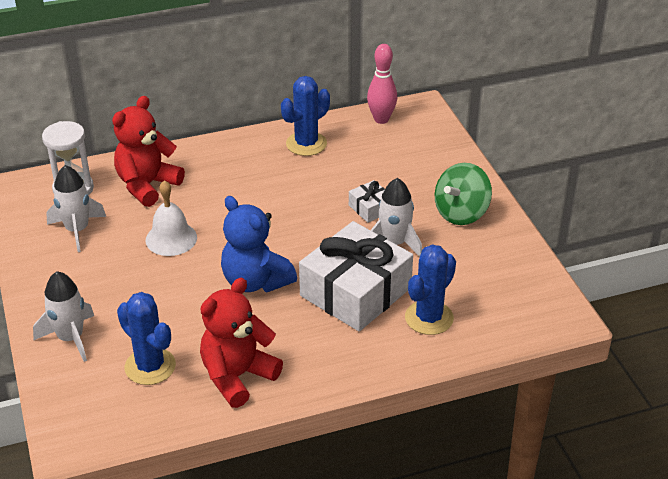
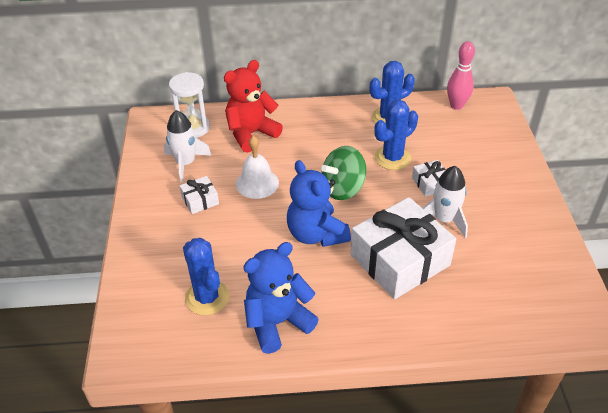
camera: 15 degrees right, 5 degrees up
(71, 338) = (151, 258): white rocket -> none
(108, 268) = (200, 200): none -> white gift
(237, 376) = (277, 322): red teddy bear -> blue teddy bear
(429, 318) = (460, 298): blue cactus -> blue cactus (392, 158)
(461, 213) = (510, 201): green spinning top -> green spinning top (343, 188)

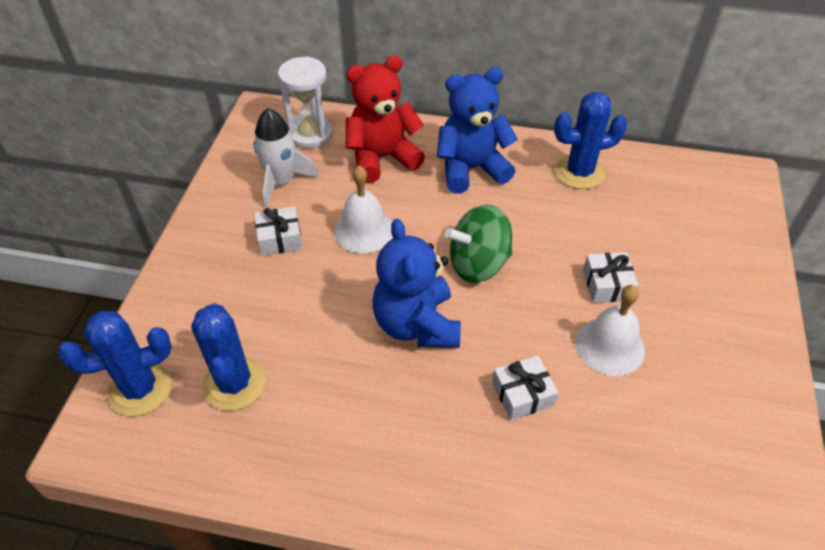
camera: 15 degrees right, 5 degrees up
(277, 322) = (314, 447): blue teddy bear -> blue teddy bear (471, 169)
(392, 158) = (565, 233): blue cactus -> blue cactus (140, 389)
(400, 260) = (522, 394): white gift -> white gift, size x0.44
(444, 220) = (610, 346): white rocket -> white bell
(456, 105) = (685, 173): pink bowling pin -> none

